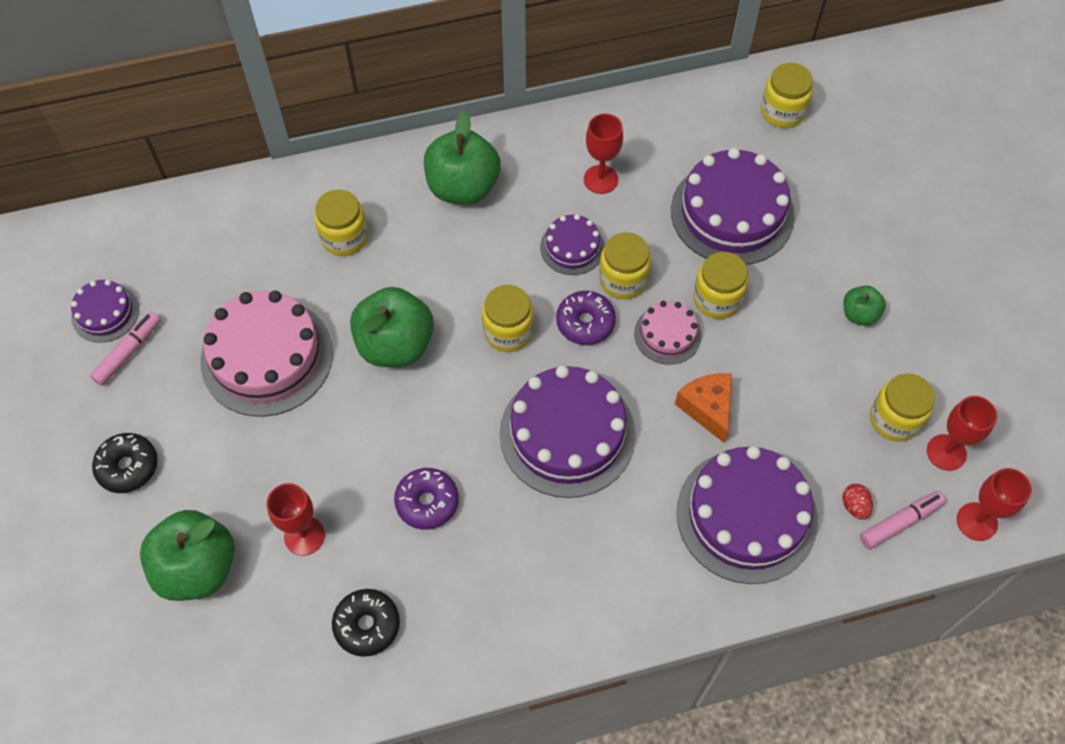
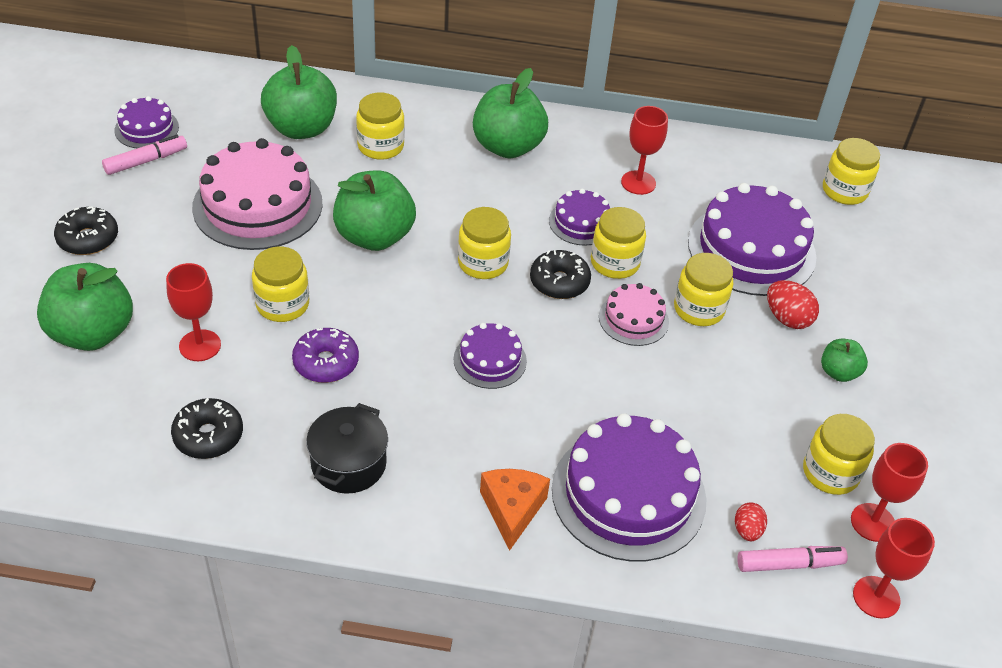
camera: 20 degrees right, 15 degrees down
(257, 248) = (301, 128): none -> green apple
(353, 458) = (282, 304): none -> yellow jar
(503, 595) = (348, 464): none -> black pot
(567, 434) = (490, 360): purple cake -> purple cake, size x0.52
(585, 323) = (559, 282): purple donut -> black donut
(707, 408) = (639, 391): orange cheese -> orange cheese (512, 510)
(794, 276) = (787, 318): none -> red egg

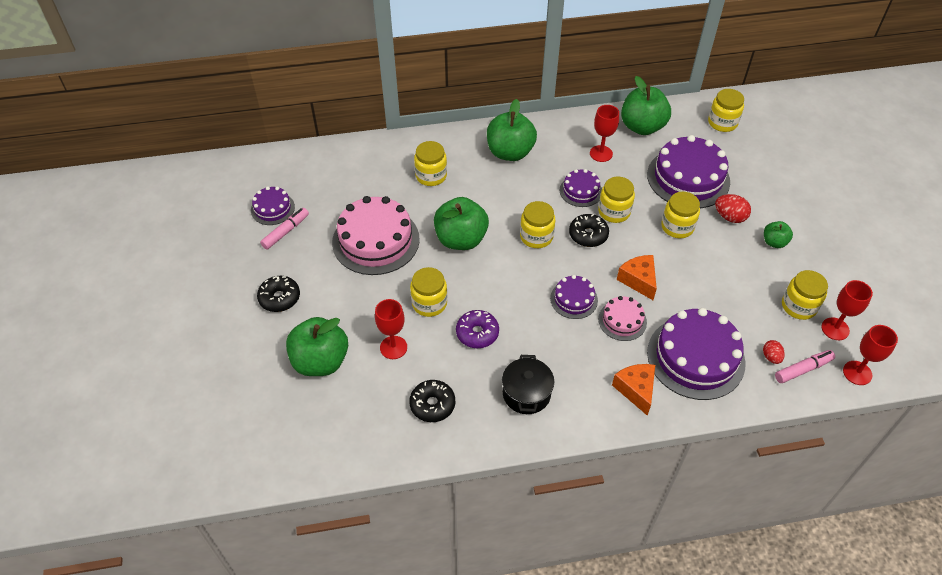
camera: 15 degrees left, 5 degrees up
(301, 128) = (374, 178): green apple -> green apple (642, 127)
(600, 363) = (638, 280): none -> orange cheese
(633, 319) = (643, 245): pink cake -> pink cake (622, 320)

